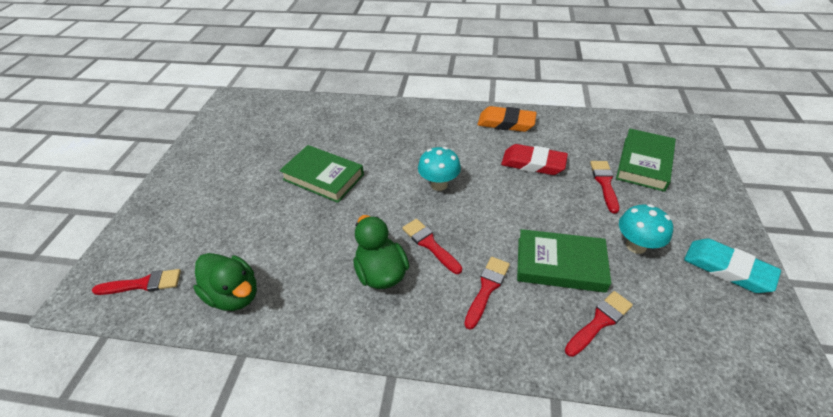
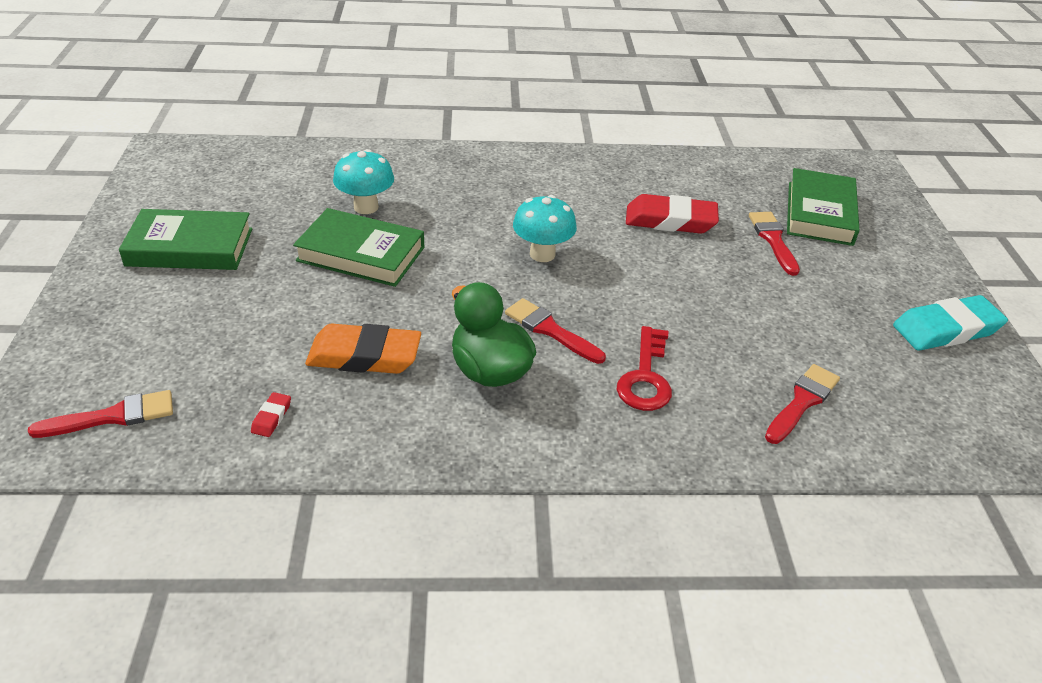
camera: 15 degrees left, 5 degrees down
(234, 295) = (271, 417): green duck -> red eraser
(487, 288) = (645, 377): red brush -> red key
(506, 123) = (619, 170): orange eraser -> orange eraser (364, 356)
(560, 264) = (736, 340): green book -> green book (190, 247)
(636, 245) = (829, 311): turquoise mushroom -> turquoise mushroom (366, 207)
(727, 269) = (946, 329): turquoise eraser -> turquoise eraser turned 45 degrees counterclockwise

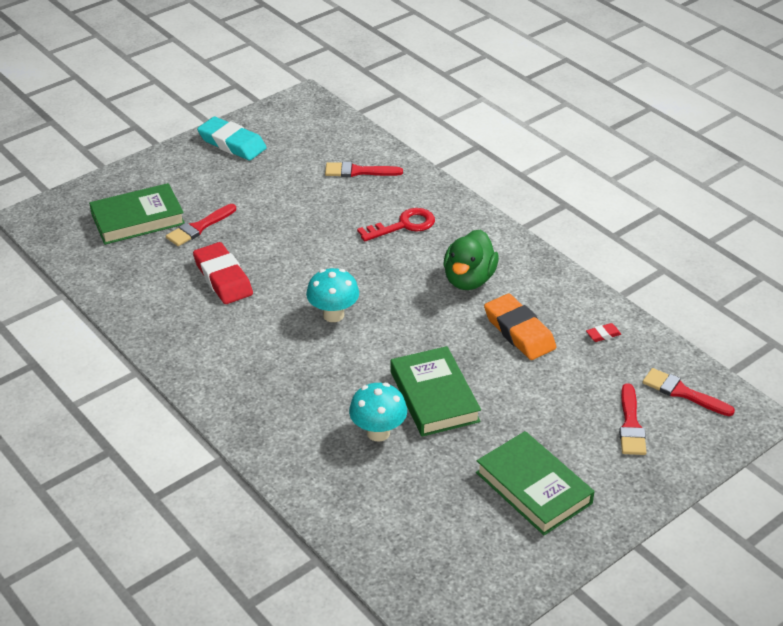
camera: 125 degrees left, 0 degrees up
(550, 330) = (407, 275): red brush -> red brush (631, 425)

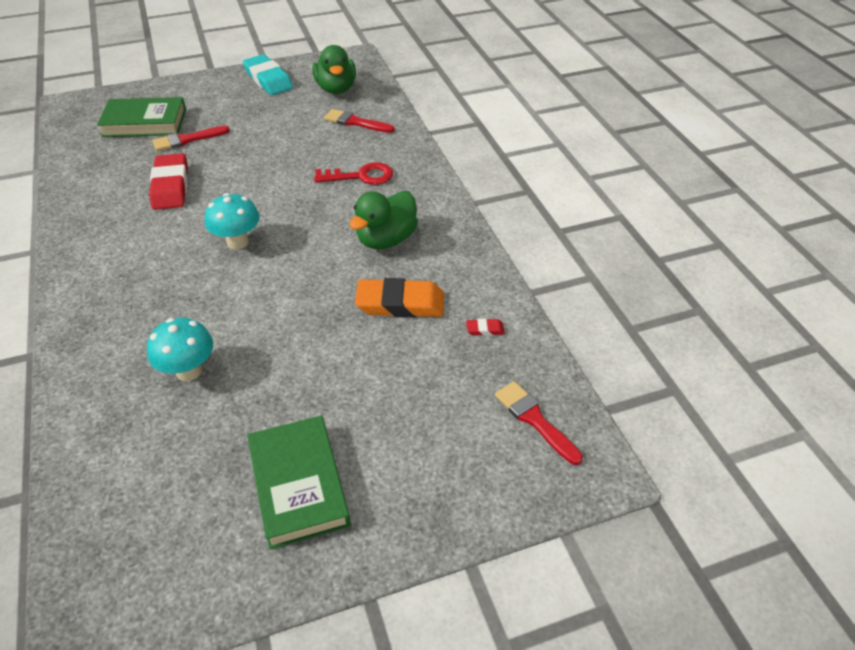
camera: 20 degrees right, 5 degrees up
(312, 139) = (336, 89): none -> green duck
(434, 396) = (270, 348): green book -> none
(519, 331) = (400, 303): orange eraser -> orange eraser turned 75 degrees counterclockwise
(631, 425) = (453, 441): red brush -> none

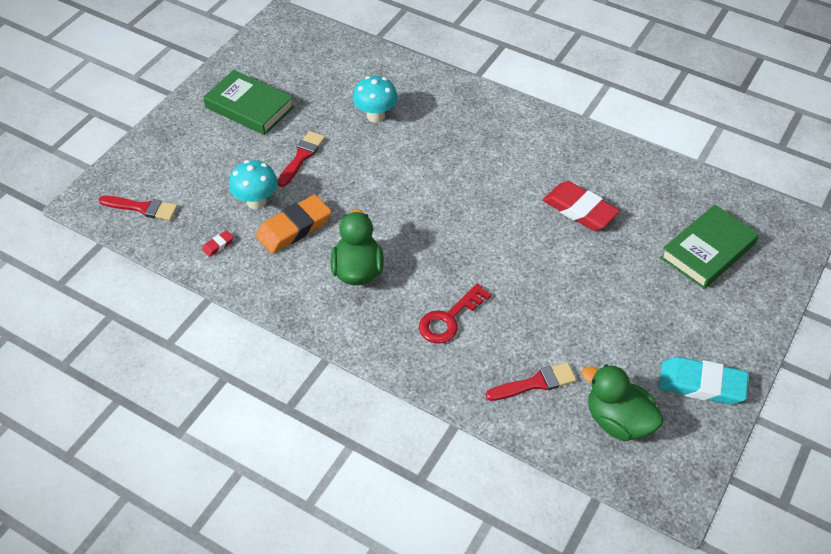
camera: 140 degrees right, 5 degrees up
(187, 140) = (643, 258): red brush -> red brush (301, 157)
(238, 242) = (462, 200): turquoise mushroom -> turquoise mushroom (256, 201)

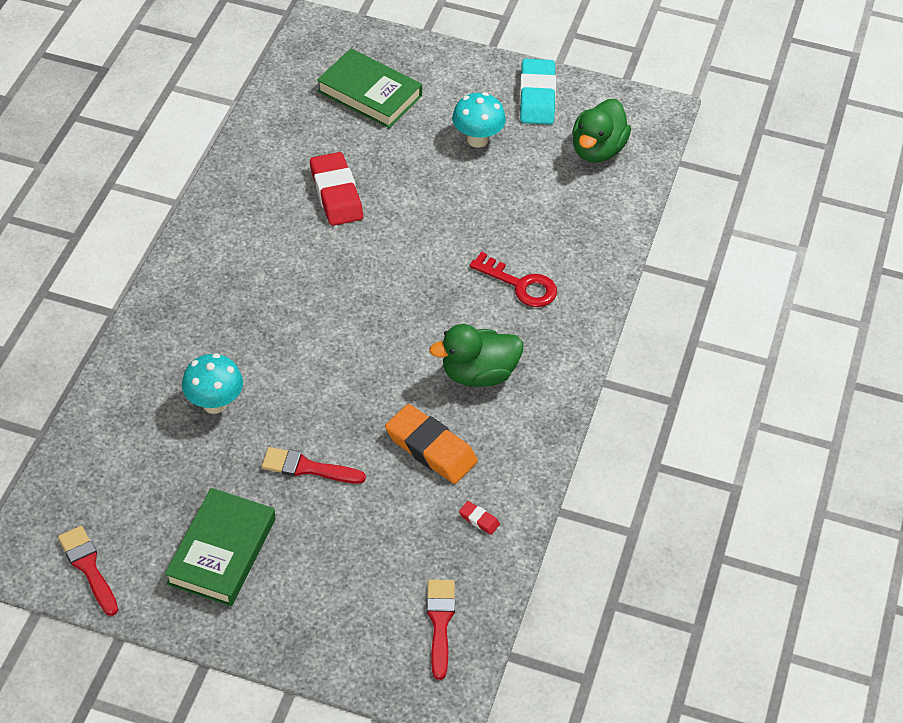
camera: 105 degrees left, 0 degrees up
(256, 201) = (397, 498): turquoise mushroom -> turquoise mushroom (477, 139)
(535, 383) = (576, 210): red brush -> red brush (88, 567)
(579, 210) = (336, 194): red eraser -> red eraser turned 45 degrees counterclockwise

